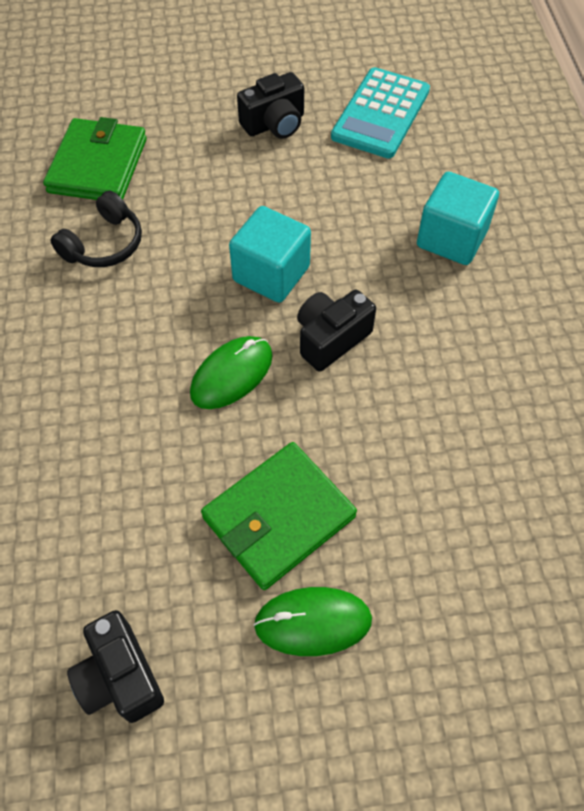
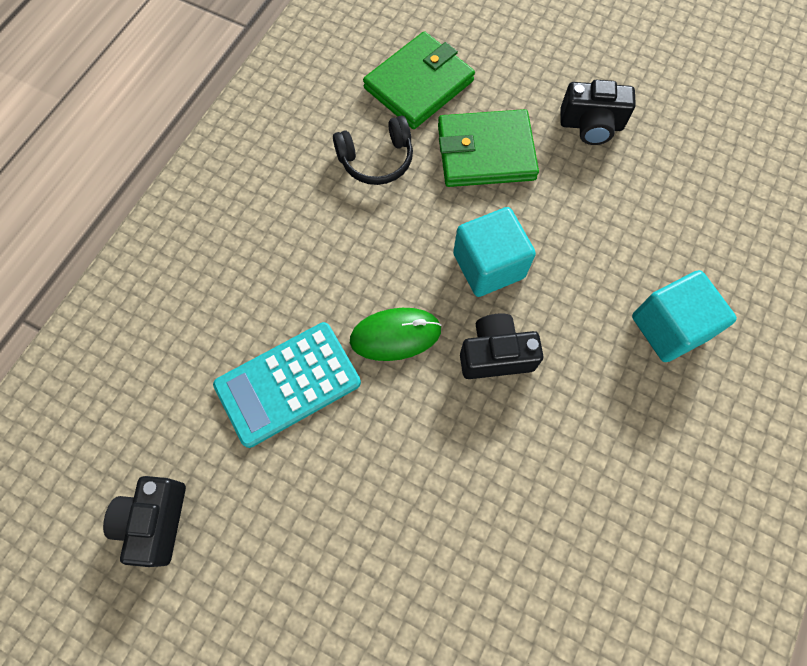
camera: 35 degrees right, 10 degrees up
(278, 517) = (347, 479): green wallet -> green wallet (485, 152)
(313, 622) = (312, 581): green mouse -> none
(380, 114) = (694, 167): turquoise calculator -> turquoise calculator (288, 384)

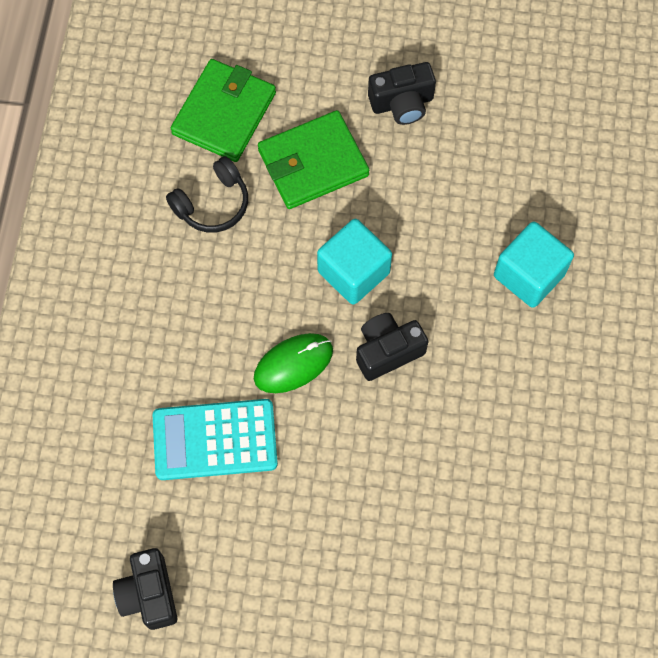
camera: 20 degrees left, 0 degrees up
(288, 384) = (215, 440): turquoise calculator -> turquoise calculator turned 45 degrees clockwise

